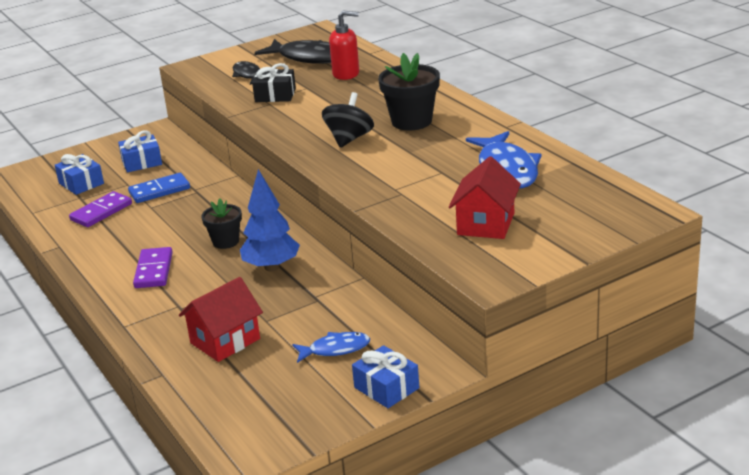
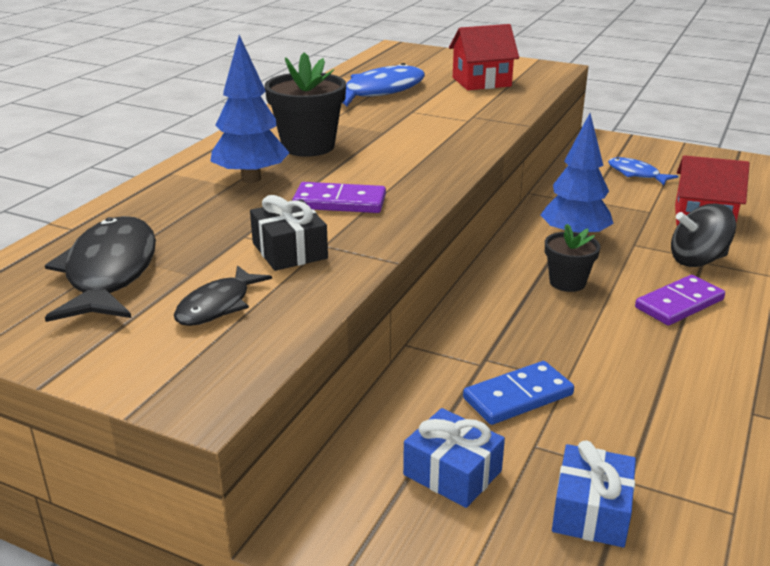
camera: 125 degrees left, 0 degrees up
(101, 212) = (634, 424): purple domino -> purple domino (339, 202)
(159, 190) = (518, 397): blue domino -> blue domino turned 60 degrees counterclockwise
(346, 74) = (173, 221): red soap dispenser -> none
(349, 139) = (385, 164): black spinning top -> black spinning top (697, 260)
(378, 98) = (251, 179): none -> blue tree
(386, 388) = (644, 147): blue gift -> none

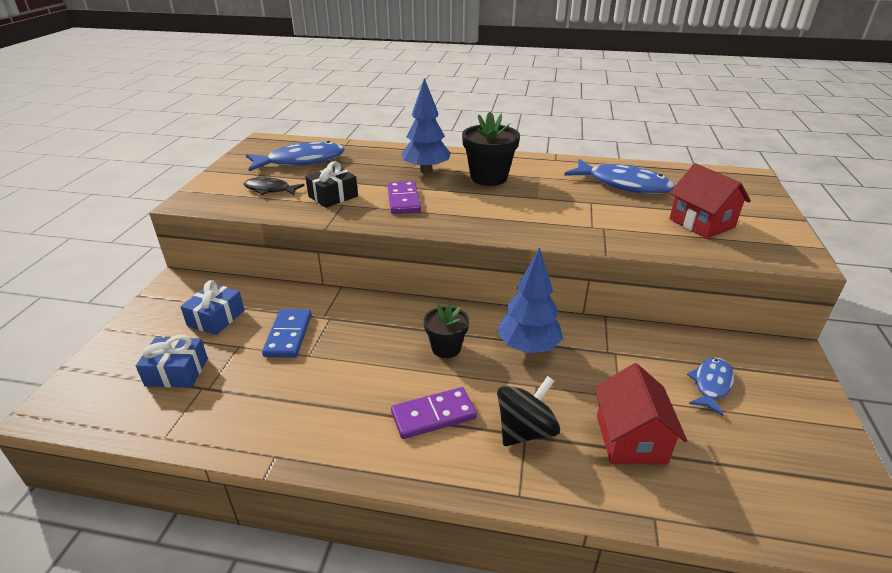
camera: 75 degrees right, 5 degrees up
(110, 272) = (301, 161): black fish -> blue fish
(518, 397) = (288, 335): blue domino -> blue domino turned 45 degrees clockwise
(679, 304) = (433, 415): purple domino -> purple domino turned 60 degrees counterclockwise
(697, 260) = (525, 431): black spinning top -> black spinning top turned 75 degrees clockwise

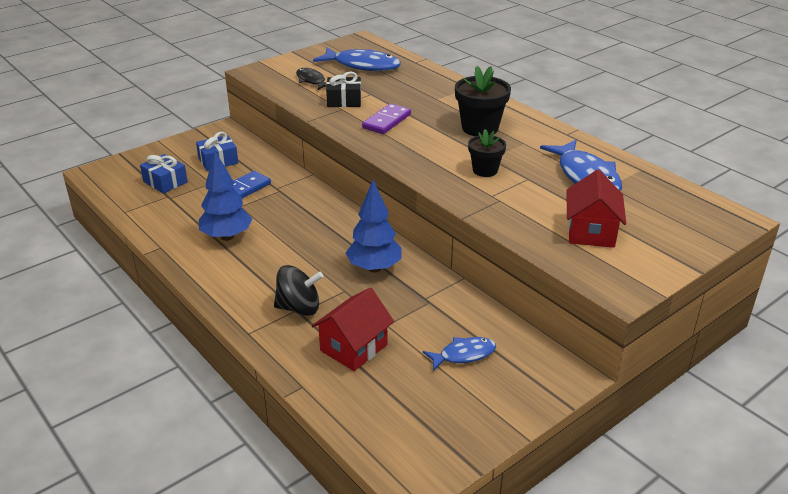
camera: 40 degrees right, 0 degrees up
(426, 171) = (440, 105): blue tree -> blue tree (227, 237)
(433, 415) = (261, 272): purple domino -> none
(446, 348) = (322, 242): black flower pot -> black flower pot (485, 170)

